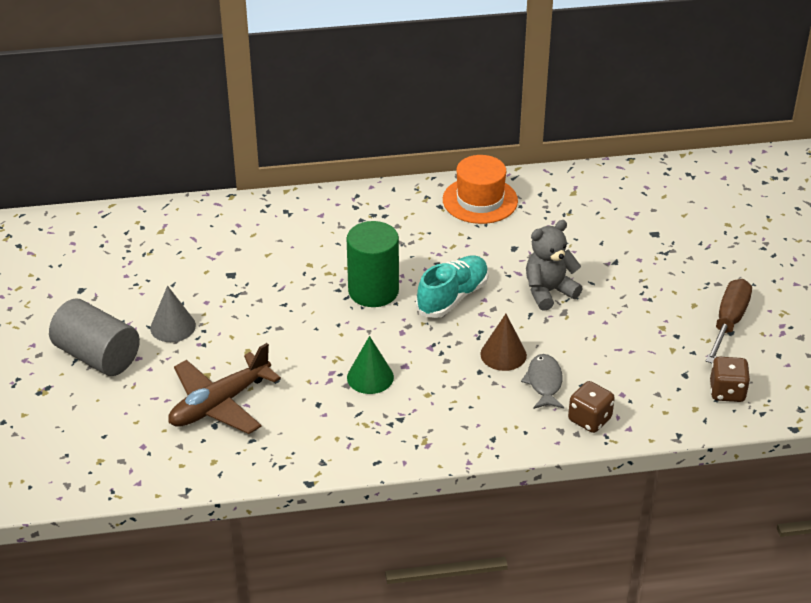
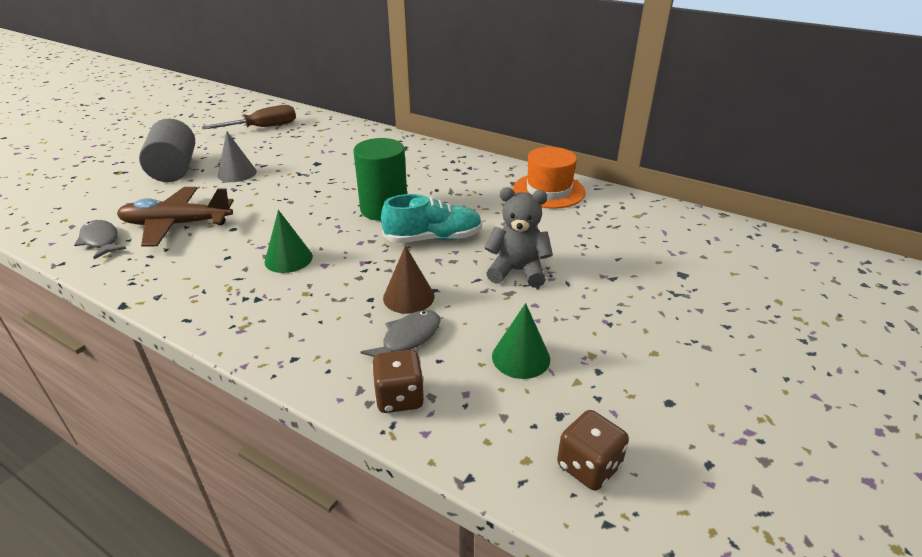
camera: 40 degrees right, 5 degrees down
(180, 455) = (101, 240): none -> grey fish
(625, 353) = (521, 357): none -> green cone
(728, 322) = (677, 391): brown screwdriver -> brown screwdriver (263, 127)

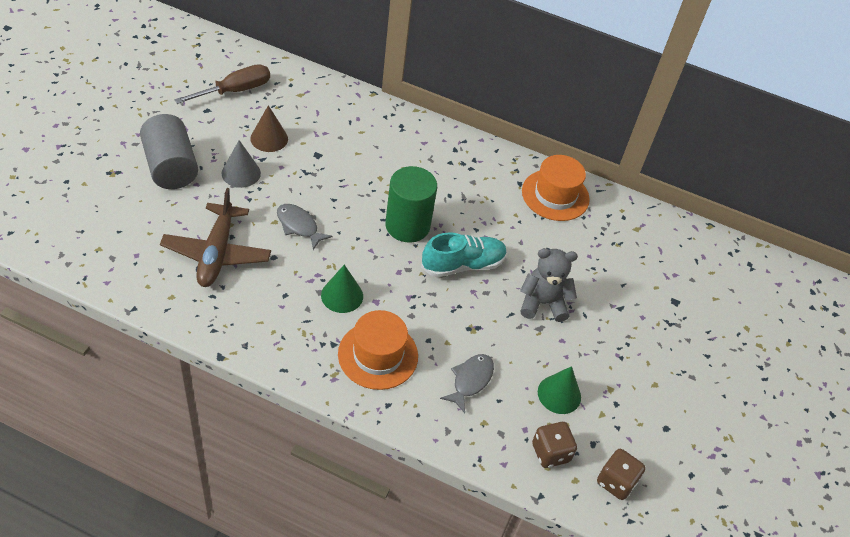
camera: 15 degrees left, 15 degrees up
(101, 240) = (154, 277): grey fish -> grey fish (299, 226)
(177, 224) = (217, 253): brown plane -> brown plane turned 75 degrees counterclockwise
(304, 310) = (378, 355): none -> orange hat
(399, 397) = (478, 436): brown dice -> brown dice (550, 453)
(408, 297) = (459, 336): brown cone -> brown cone (269, 138)

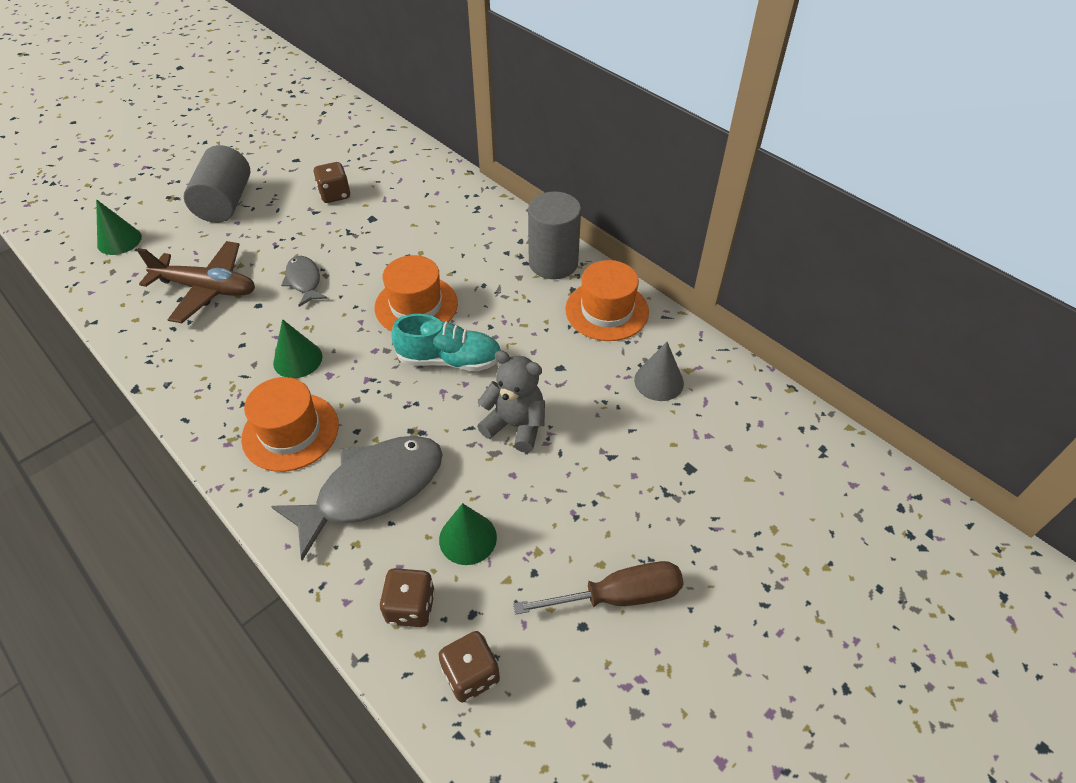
camera: 30 degrees right, 0 degrees up
(95, 226) = (119, 240): none -> green cone
(217, 253) = (207, 289): brown plane -> brown plane turned 105 degrees counterclockwise
(235, 91) = (334, 147): brown screwdriver -> brown screwdriver (618, 596)
(241, 173) = (285, 220): grey cone -> grey cone (659, 381)
(269, 138) = (335, 195): brown cone -> brown dice
(407, 225) = (416, 305): green cylinder -> orange hat
(470, 380) = (372, 489): grey fish -> grey fish, size x1.92
(492, 163) = (553, 263): none -> grey cylinder

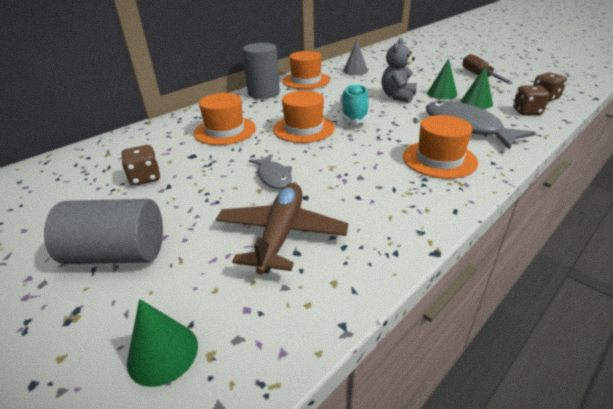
camera: 90 degrees left, 15 degrees down
(297, 359) = (368, 166): green cone -> green cone (442, 93)
(304, 281) = (273, 177): grey fish -> grey fish turned 90 degrees counterclockwise
(428, 236) = (225, 131): none -> orange hat

